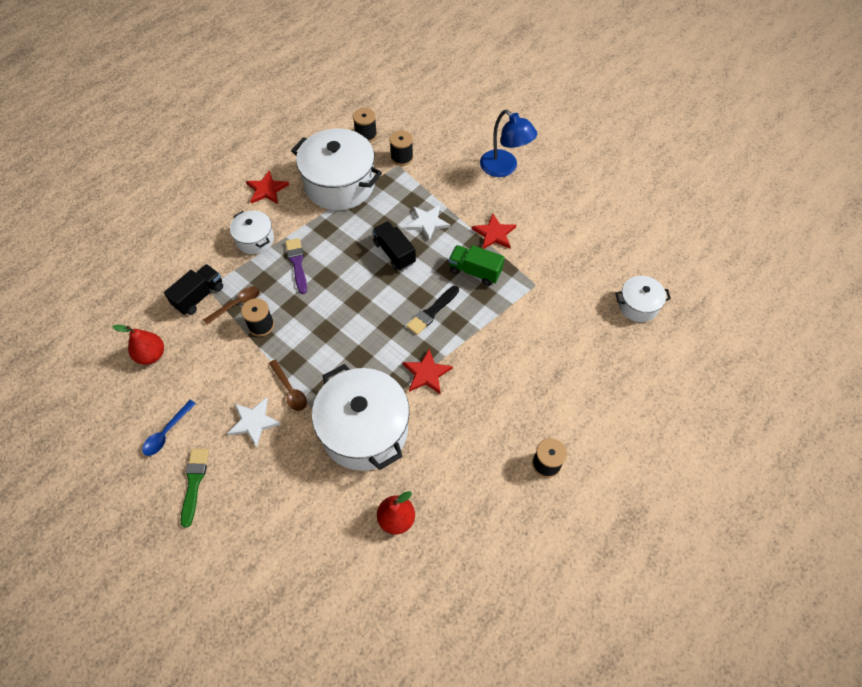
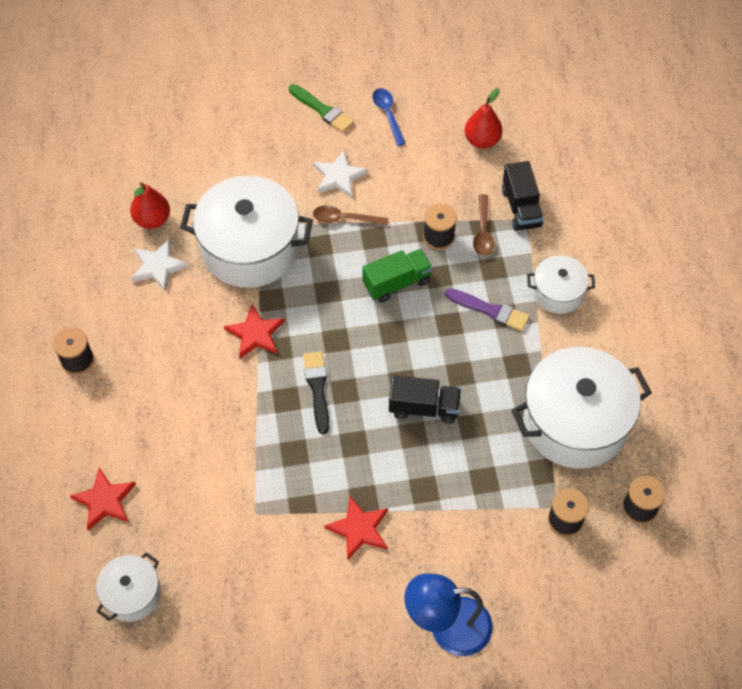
camera: 130 degrees right, 0 degrees up
(267, 189) = (627, 345): red star -> red star (104, 500)
(427, 223) = (437, 471): white star -> white star (158, 266)
(475, 271) = (328, 467): green truck -> green truck (397, 283)

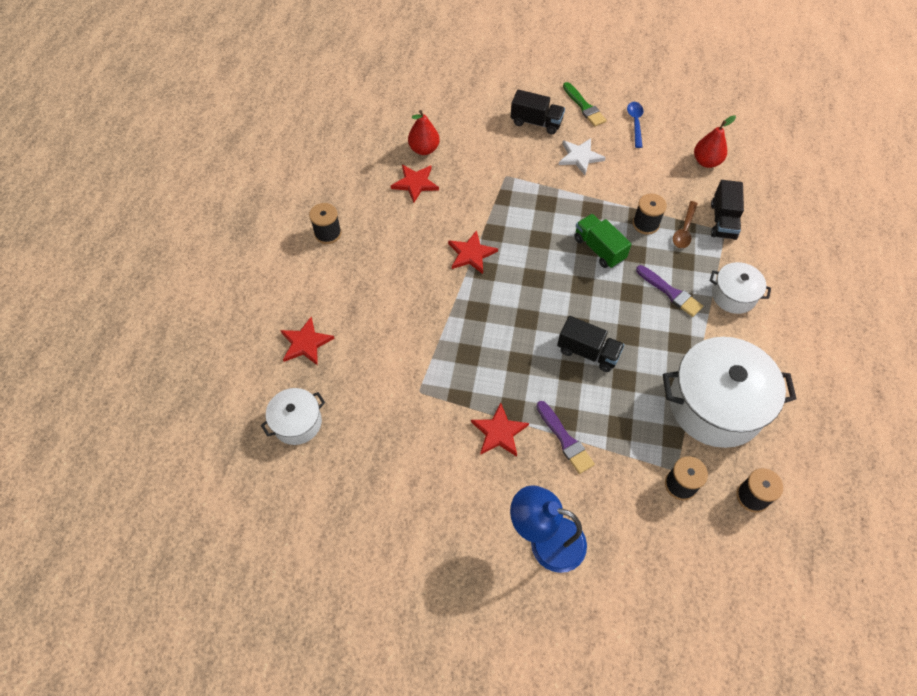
camera: 20 degrees right, 0 degrees up
(158, 266) = (415, 183): white star -> red star
(250, 248) = (490, 190): white pot -> none
(273, 146) = (536, 122): none -> black truck
(317, 388) = (505, 310): black brush -> none
(345, 219) = (573, 189): brown spoon -> none
(397, 283) = (599, 249): green truck -> green truck turned 120 degrees counterclockwise
(431, 513) = (565, 440): none -> purple brush

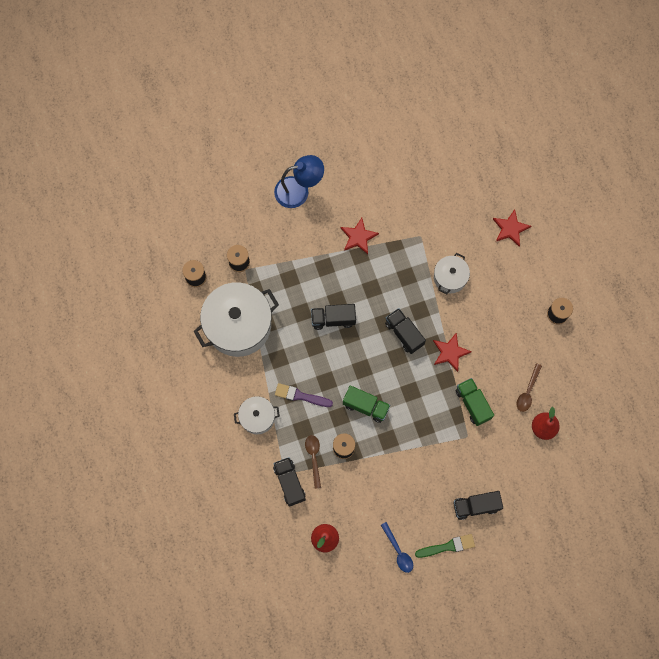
camera: 150 degrees right, 15 degrees up
(297, 422) = (477, 179): white pot -> white pot (450, 277)
(415, 183) = (528, 391): red star -> brown spoon
(480, 199) = (473, 404): none -> green truck
(511, 296) = (404, 333): none -> black truck
(565, 440) = (318, 253): purple brush -> none
(580, 157) = (423, 487): white star -> none
(584, 107) = (447, 546): green brush -> green brush turned 135 degrees clockwise

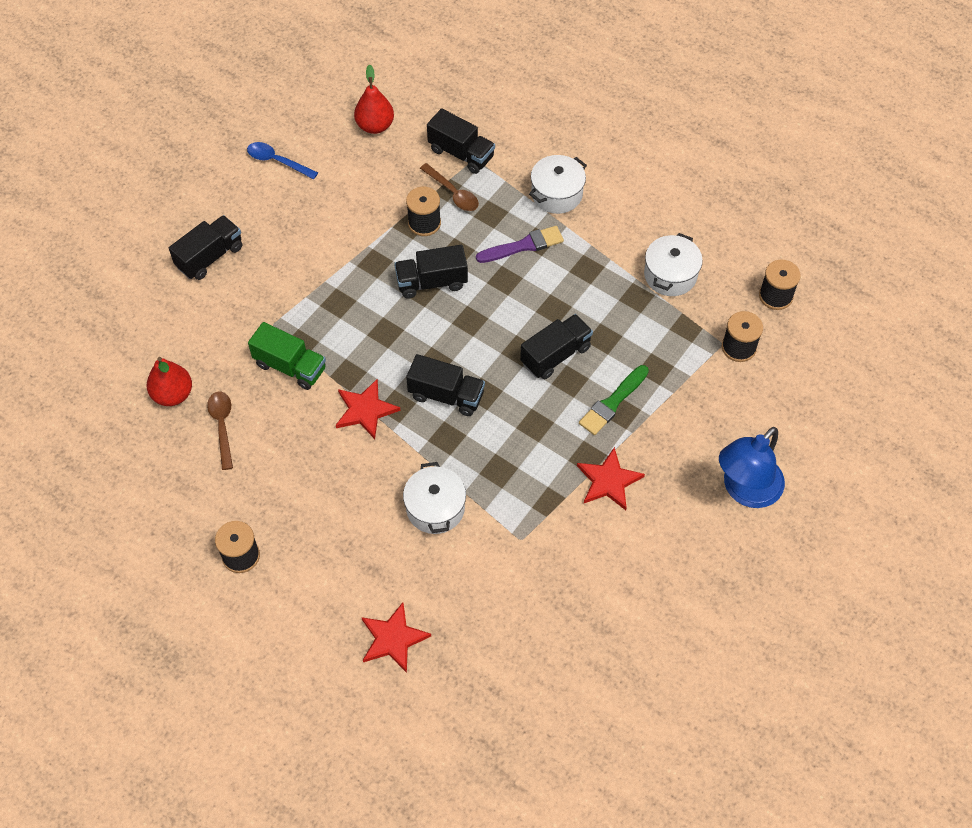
camera: 145 degrees right, 15 degrees down
(238, 325) = (670, 275): white pot -> white pot, size x0.51
(366, 406) = (431, 282): green truck -> black truck
(447, 546) = (218, 198): green brush -> green brush (612, 402)

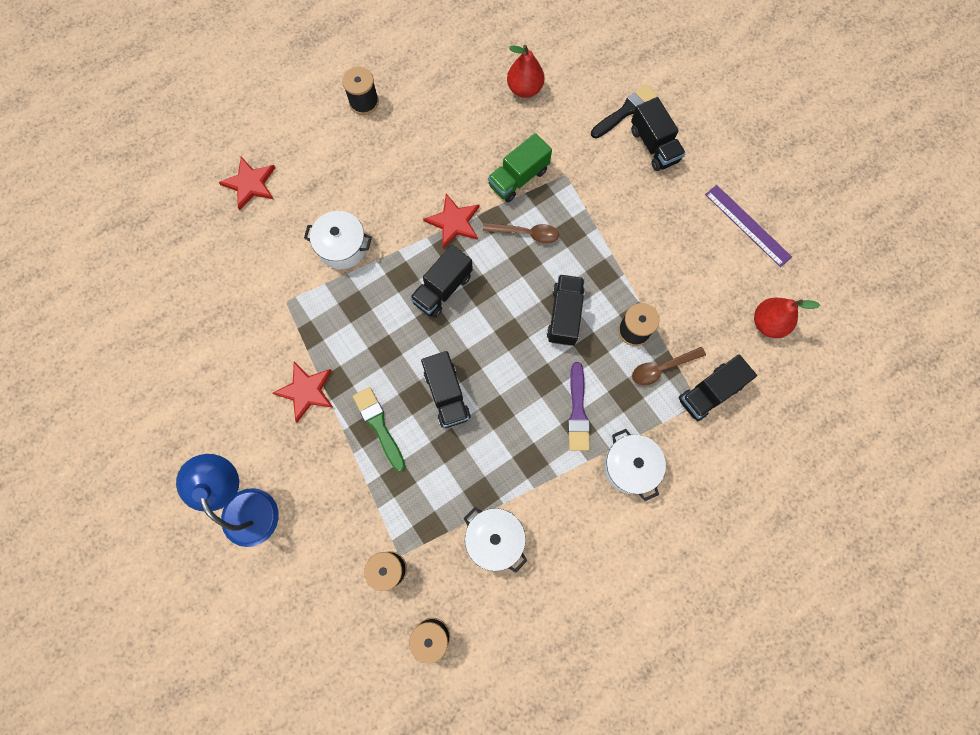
camera: 110 degrees right, 15 degrees up
(174, 292) = (625, 111): none -> black brush
(222, 426) = (481, 116): brown spoon -> brown spoon (526, 233)
(277, 161) = (747, 225): blue spoon -> purple ruler

